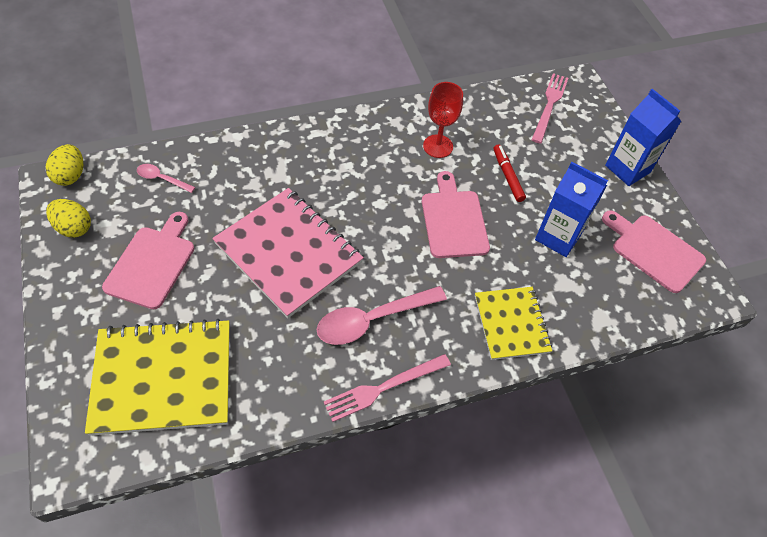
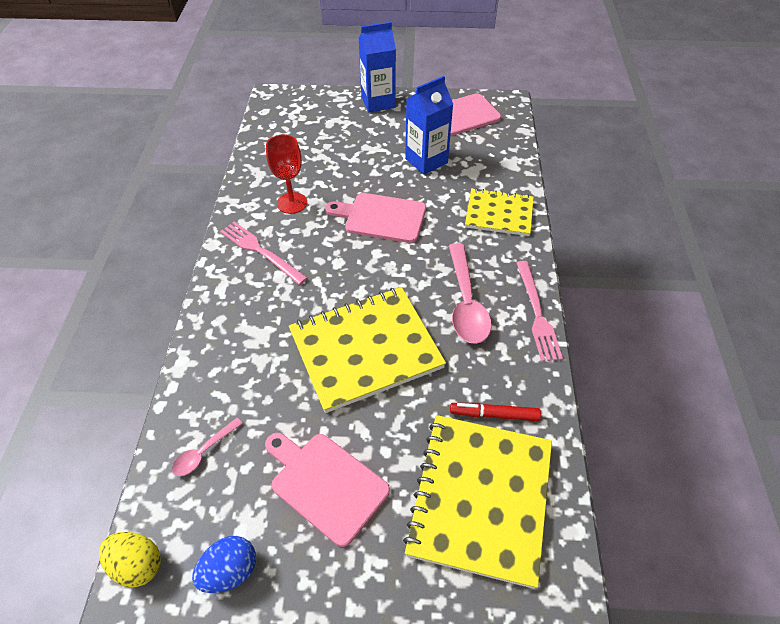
camera: 65 degrees left, 5 degrees down
(74, 228) = (230, 571): yellow egg -> blue egg
(288, 253) = (365, 349): pink notebook -> yellow notebook
(507, 176) = (350, 169): red marker -> red marker (494, 415)
(549, 105) = (287, 121): pink fork -> pink fork (260, 251)

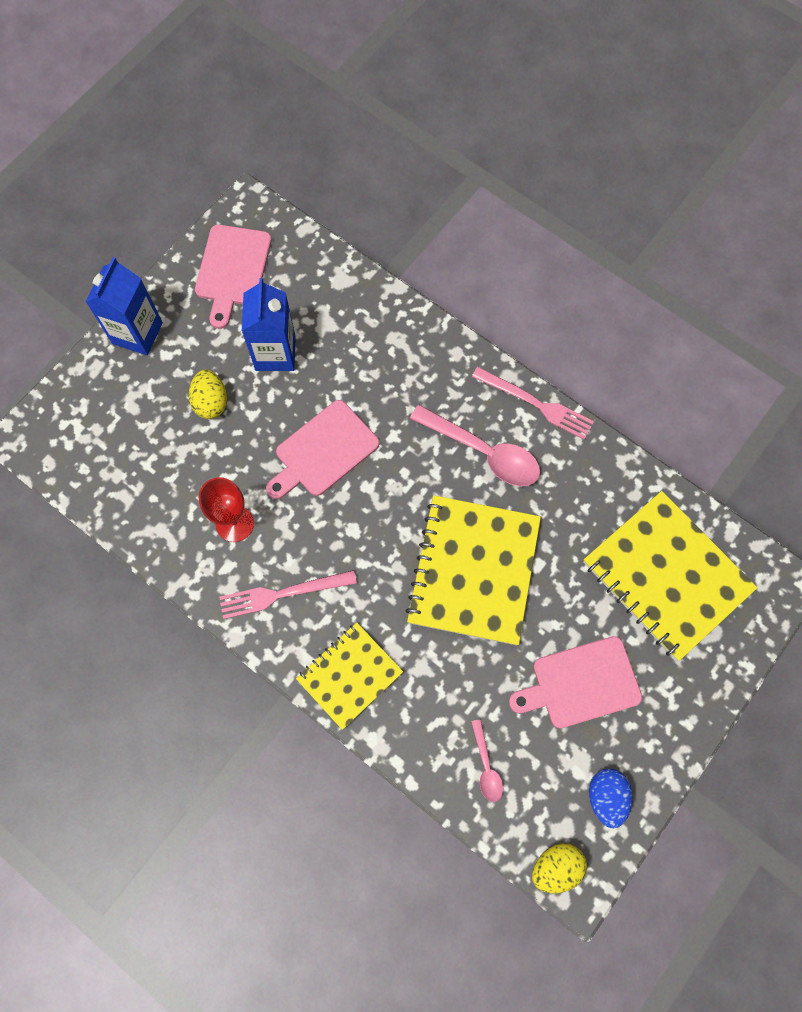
camera: 55 degrees left, 20 degrees up
(364, 151) = (211, 402): none -> yellow egg
(494, 415) = (606, 513): red marker -> none
(499, 214) = (401, 343): yellow notebook -> yellow notebook (349, 675)

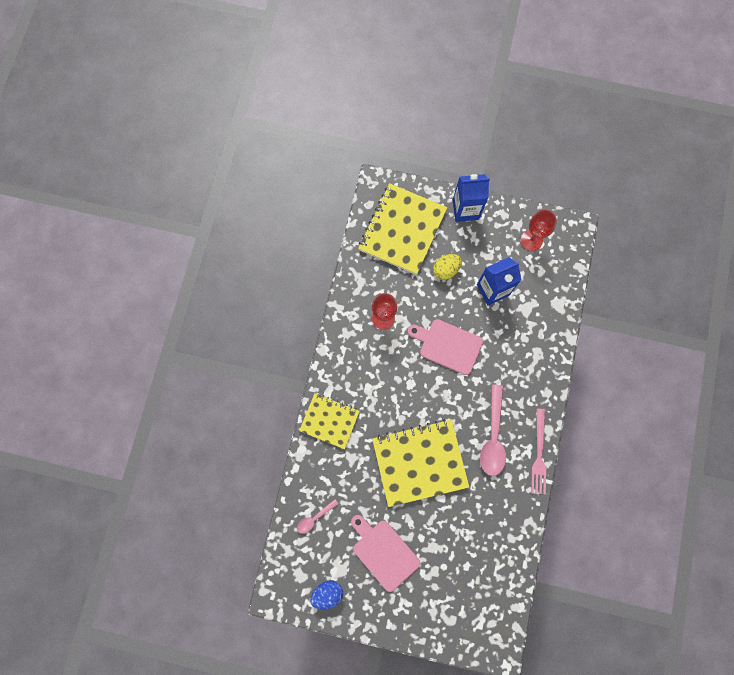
camera: 65 degrees right, 5 degrees up
(232, 270) = (531, 240): pink cutting board -> red goblet
(282, 593) = (357, 363): pink fork -> none
(556, 867) = (278, 580): yellow egg -> none
(666, 576) = (470, 578): yellow notebook -> yellow notebook (402, 230)

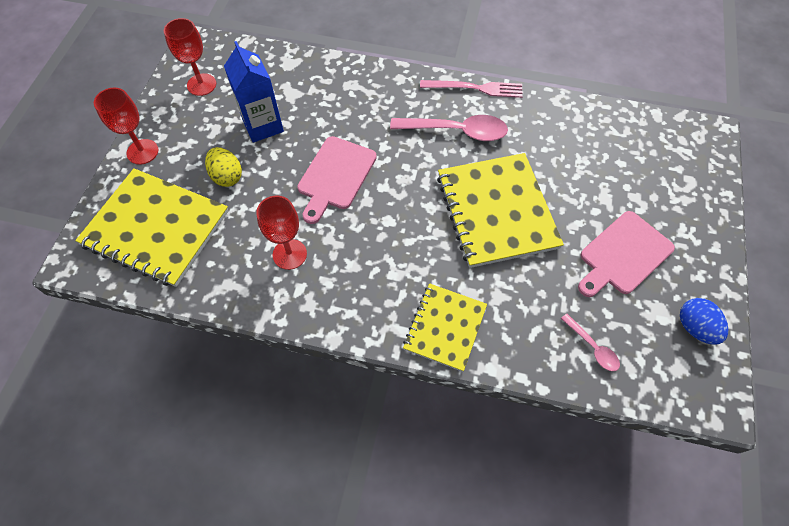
camera: 90 degrees left, 15 degrees down
(465, 209) = (142, 152): blue carton -> red goblet

